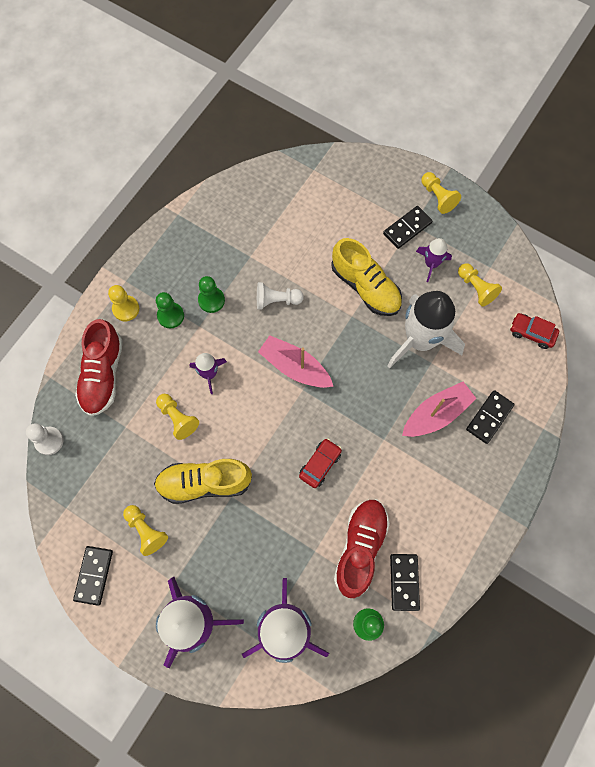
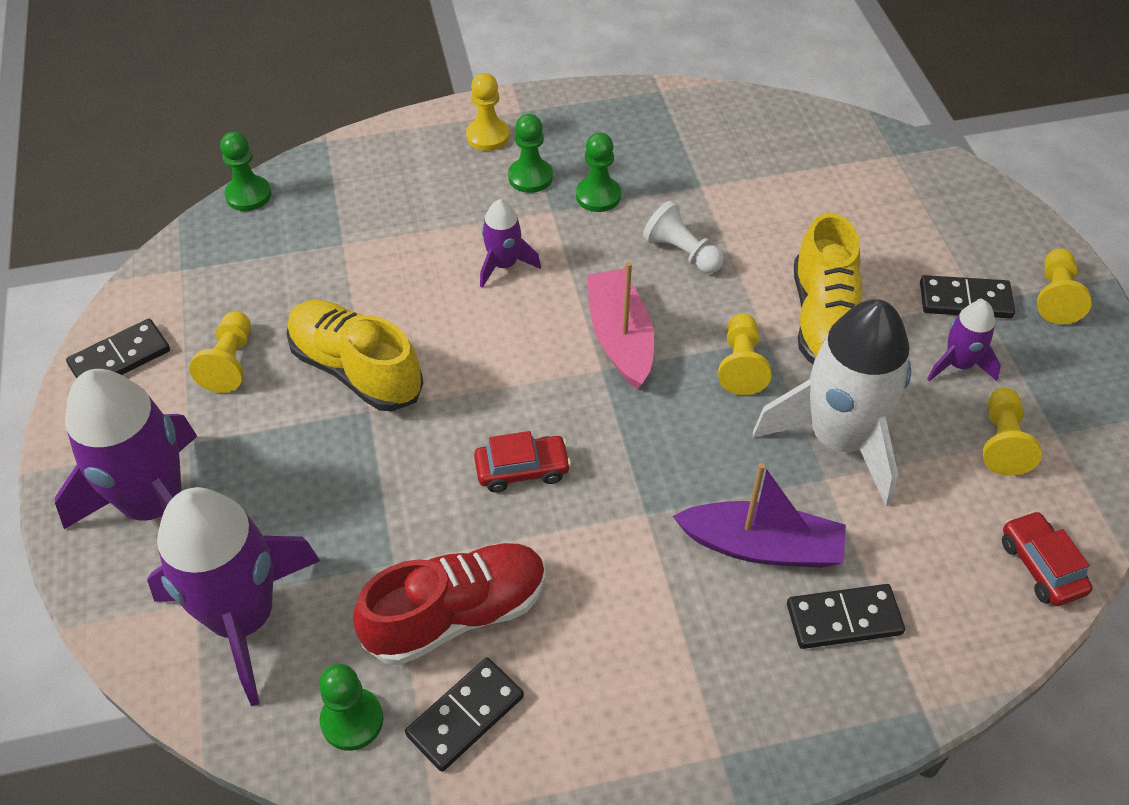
camera: 45 degrees right, 20 degrees down
(49, 441) = (248, 195): white pawn -> green pawn
(103, 374) = (383, 177): red shoe -> none
(178, 418) = (410, 280): yellow pawn -> yellow pawn (741, 365)
(436, 414) = (762, 546): pink boat -> purple boat

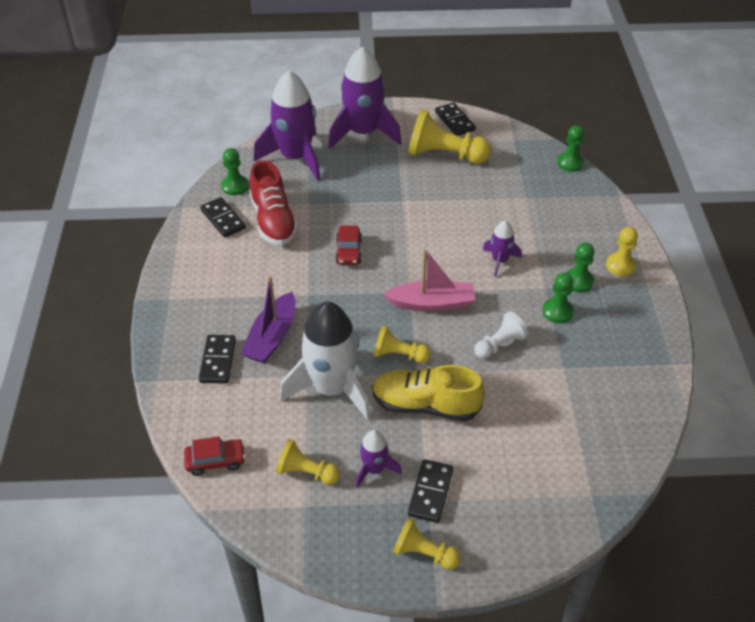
camera: 100 degrees right, 5 degrees down
(230, 362) = (444, 155): yellow pawn -> yellow pawn, size x1.75
(356, 370) = (430, 197): yellow shoe -> none

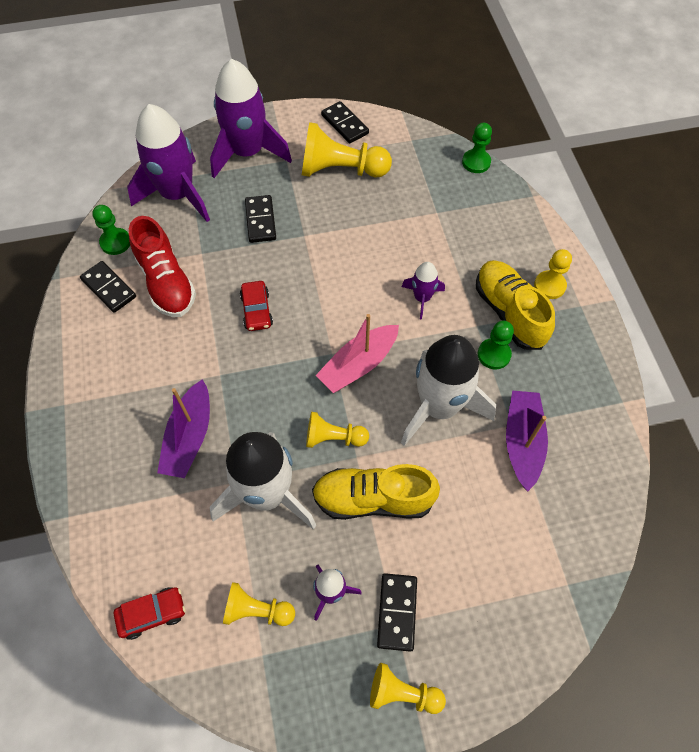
camera: 10 degrees left, 15 degrees up
(217, 361) = (133, 479): black domino -> black domino (260, 220)
(432, 303) = (358, 365): pink boat -> pink boat turned 150 degrees clockwise
(499, 344) = (439, 407): white pawn -> white rocket
(571, 381) = (522, 442): none -> purple boat
(578, 281) = (509, 312): green pawn -> yellow shoe

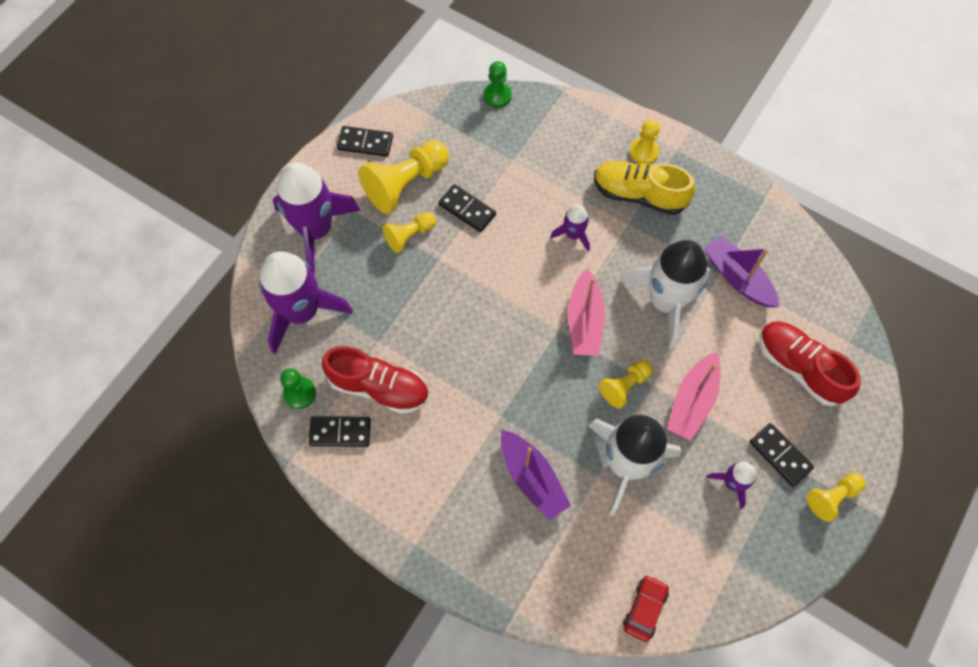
camera: 45 degrees left, 5 degrees up
(257, 311) = (471, 347): red car -> none
(257, 610) = (703, 539): yellow pawn -> yellow pawn (410, 236)
(260, 220) = (392, 276): black domino -> black domino (467, 210)
(373, 499) = (692, 401): yellow shoe -> pink boat
(494, 354) = (660, 234): green pawn -> none
(496, 560) = (799, 367): none -> red shoe

